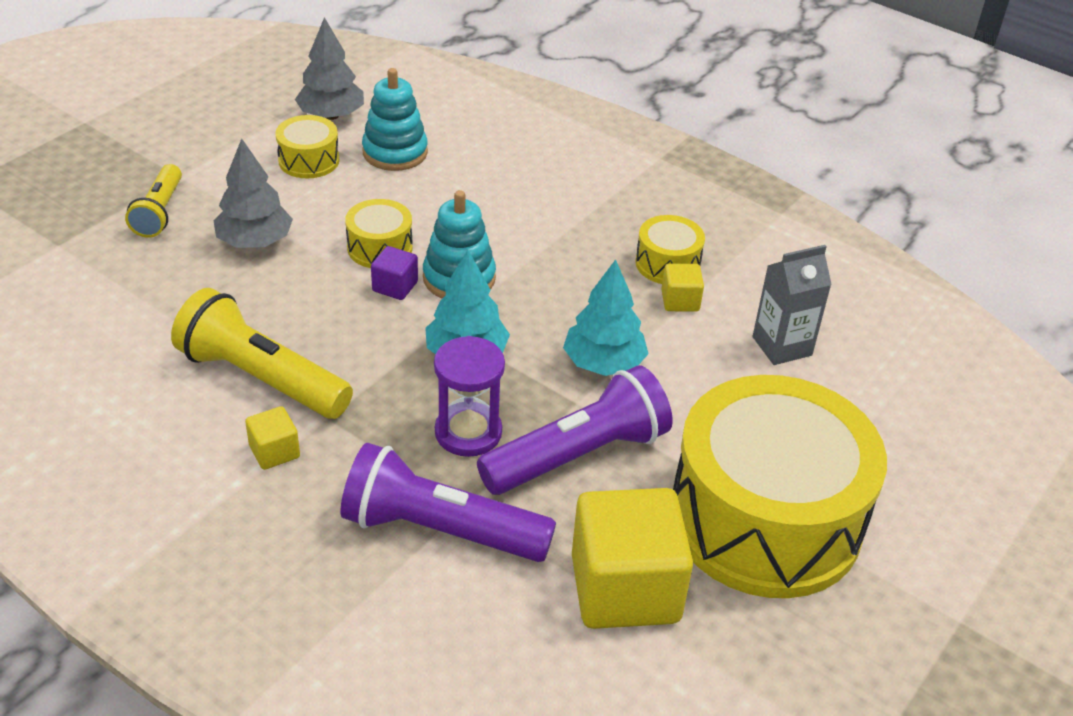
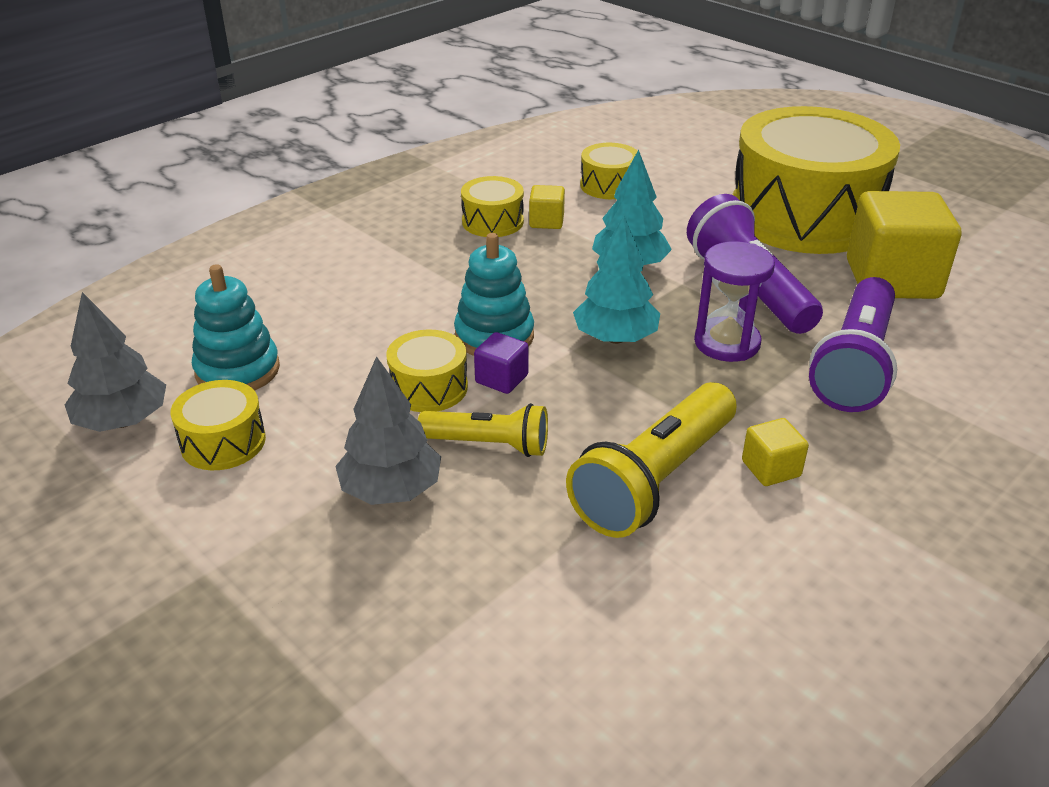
camera: 80 degrees left, 5 degrees down
(159, 212) = (293, 590): yellow flashlight -> yellow flashlight (488, 445)
(782, 346) = (609, 185): grey carton -> yellow drum

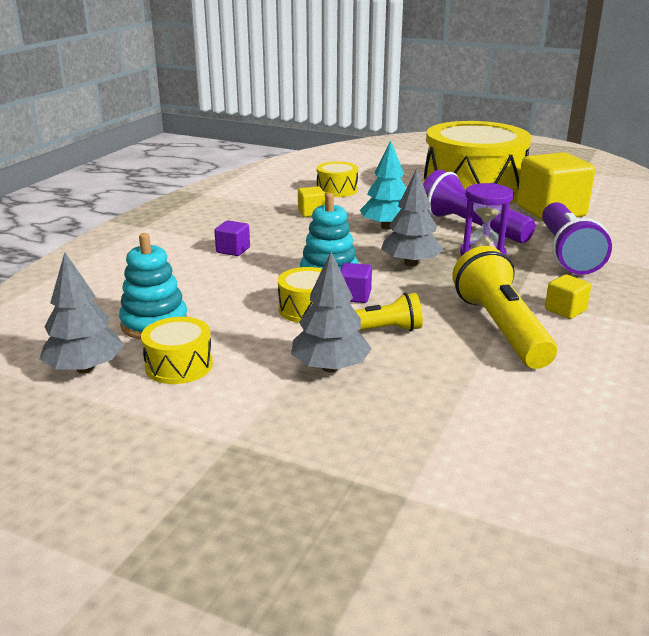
camera: 20 degrees left, 10 degrees down
(404, 269) = (233, 250): none -> purple cube
(492, 222) = (274, 217): yellow drum -> none
(615, 338) = (411, 263): turquoise tree -> grey tree
(655, 480) = (501, 328): yellow flashlight -> yellow flashlight turned 150 degrees clockwise

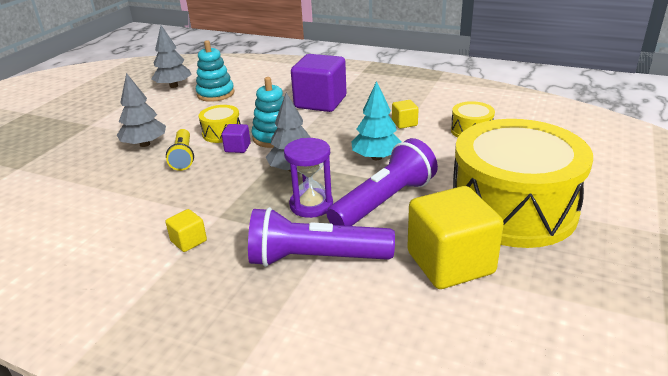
camera: 90 degrees right, 5 degrees up
(179, 365) = (166, 105): yellow drum -> none
(233, 250) = (320, 102): purple cube -> purple cube, size x2.23
(501, 328) = (168, 206): yellow flashlight -> none

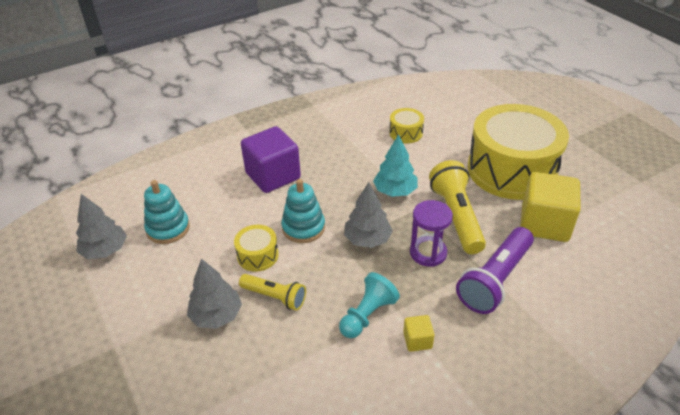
camera: 55 degrees left, 10 degrees up
(199, 204) = (367, 315): none -> turquoise pawn
(237, 148) = (297, 256): purple cube -> none
(384, 202) = (456, 217): purple flashlight -> yellow flashlight
(404, 123) = (361, 154): yellow cube -> none

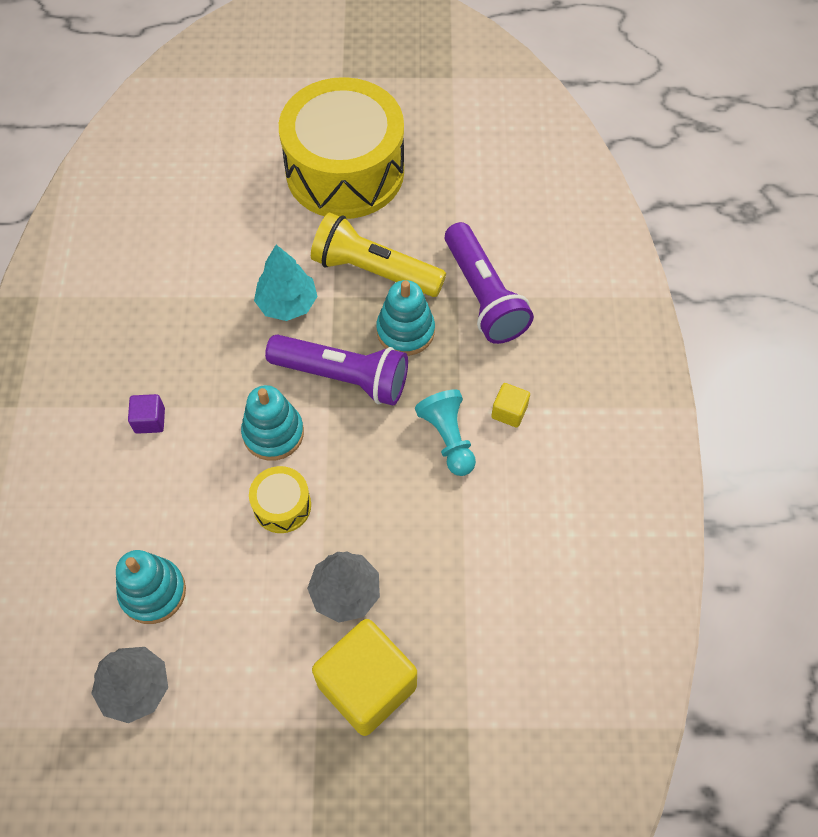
camera: 60 degrees left, 20 degrees up
(273, 176) = (150, 420): purple cube -> purple cube, size x0.45
(274, 297) = (360, 518): yellow flashlight -> none
(367, 239) = (342, 377): grey tree -> purple flashlight
(406, 133) = (193, 228): yellow drum -> none
(428, 253) = (405, 331): purple hourglass -> turquoise stacking toy
(544, 223) = (444, 201): yellow cube -> yellow cube (367, 686)

